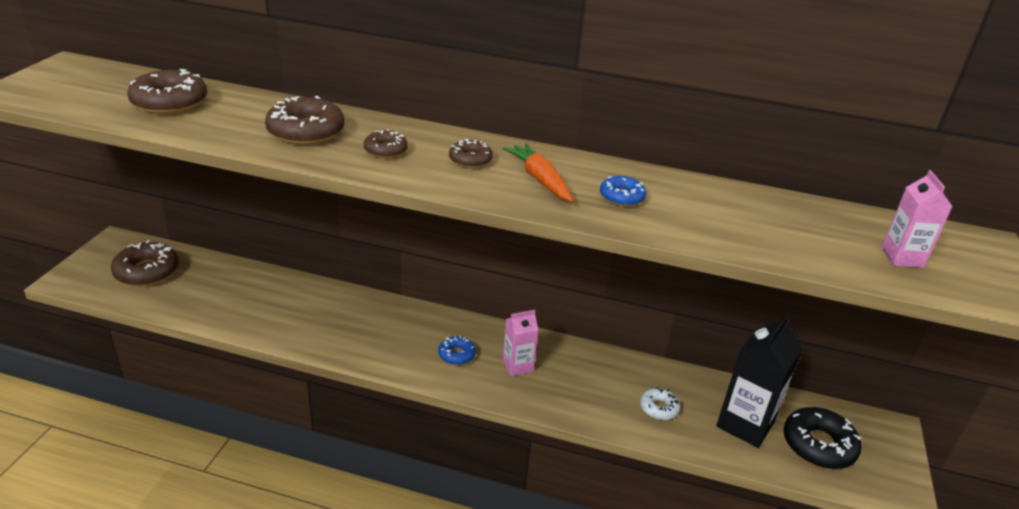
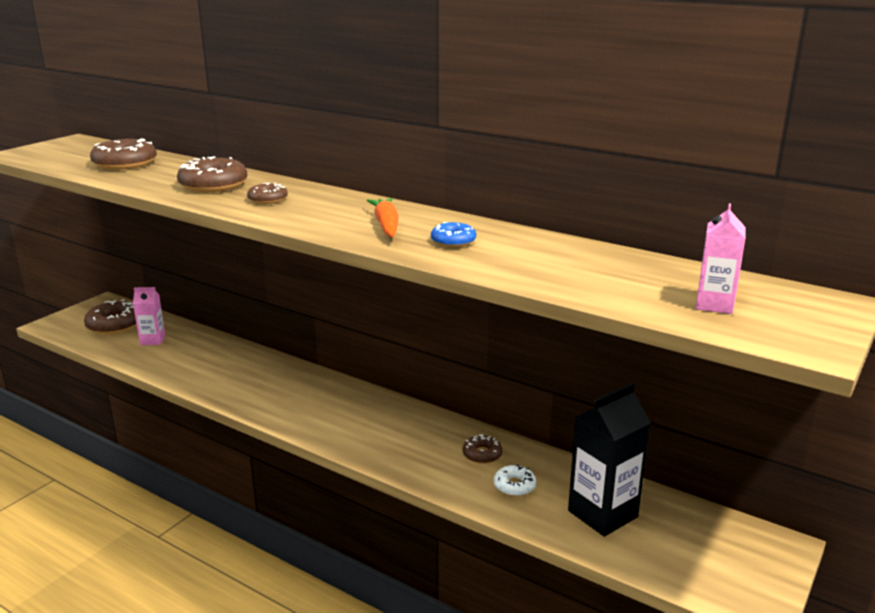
camera: 20 degrees right, 10 degrees down
(456, 354) = (338, 415): blue donut -> none
(470, 160) = (336, 209): brown donut -> brown donut (482, 454)
(517, 366) = (391, 431): pink carton -> pink carton (153, 340)
(818, 445) = (678, 546): black donut -> none

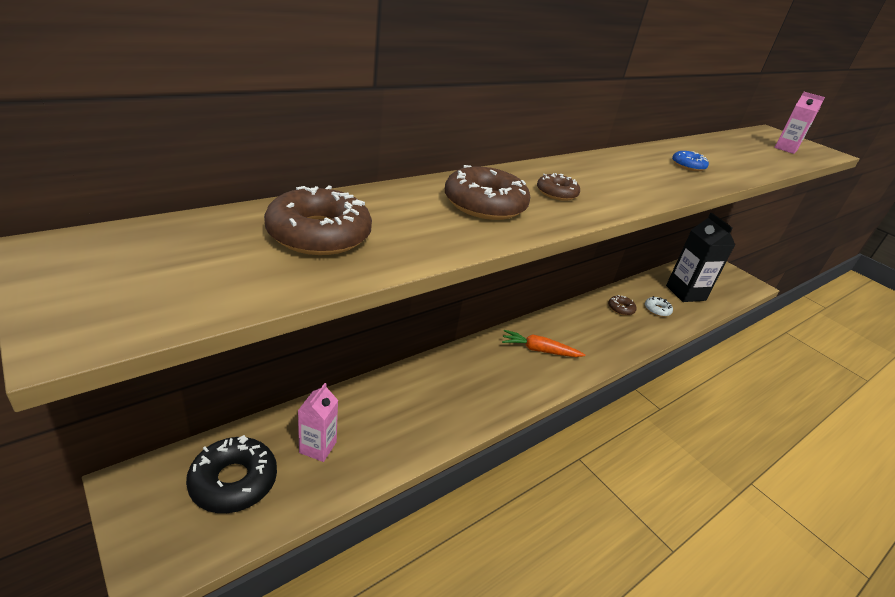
camera: 75 degrees left, 10 degrees up
(114, 325) = (233, 481): brown donut -> black donut
(386, 225) = (648, 173): orange carrot -> orange carrot (539, 350)

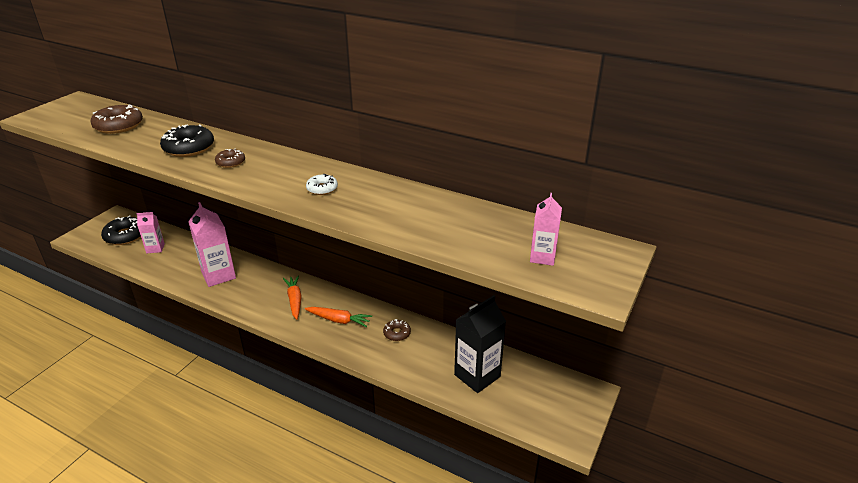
camera: 70 degrees right, 0 degrees up
(448, 396) = (218, 275): none -> pink carton
(485, 204) = (189, 148): brown donut -> black donut
(588, 333) = (339, 320): none -> orange carrot
(657, 310) = (418, 357): white donut -> white donut (322, 189)
(688, 166) = (366, 201): blue donut -> none

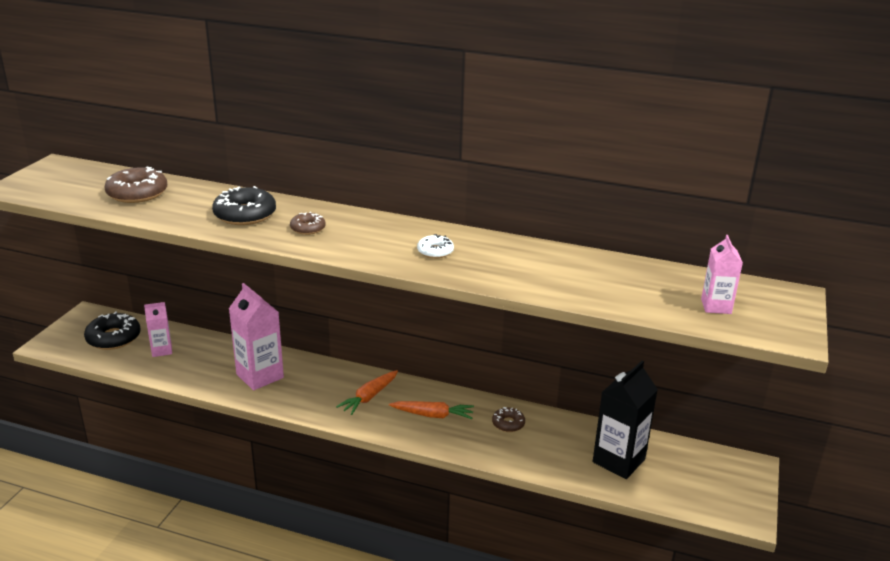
camera: 10 degrees left, 5 degrees down
(294, 300) = (369, 397): orange carrot -> orange carrot turned 120 degrees counterclockwise

